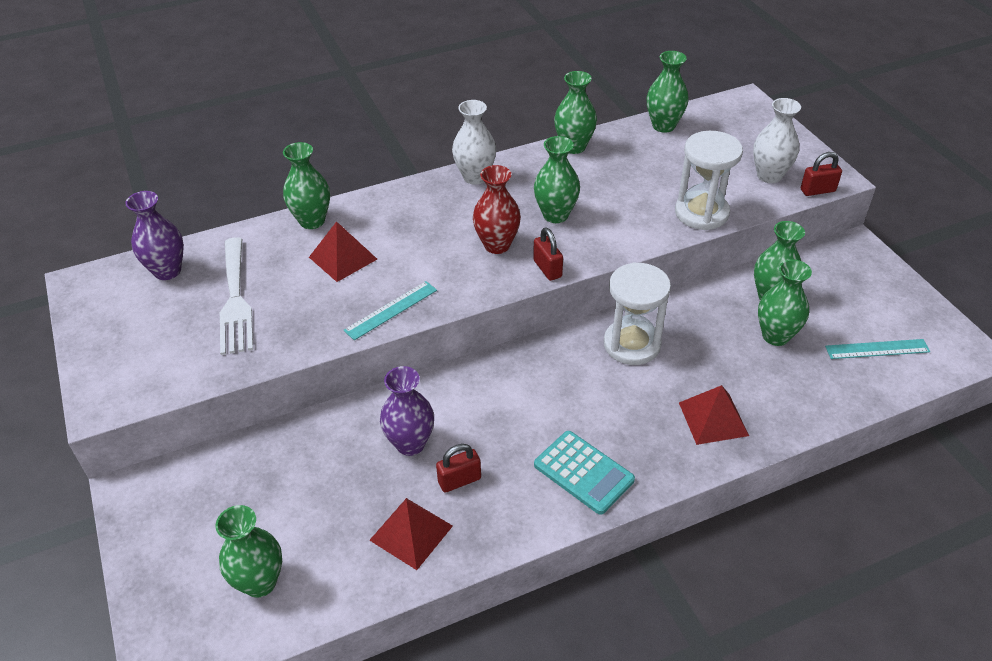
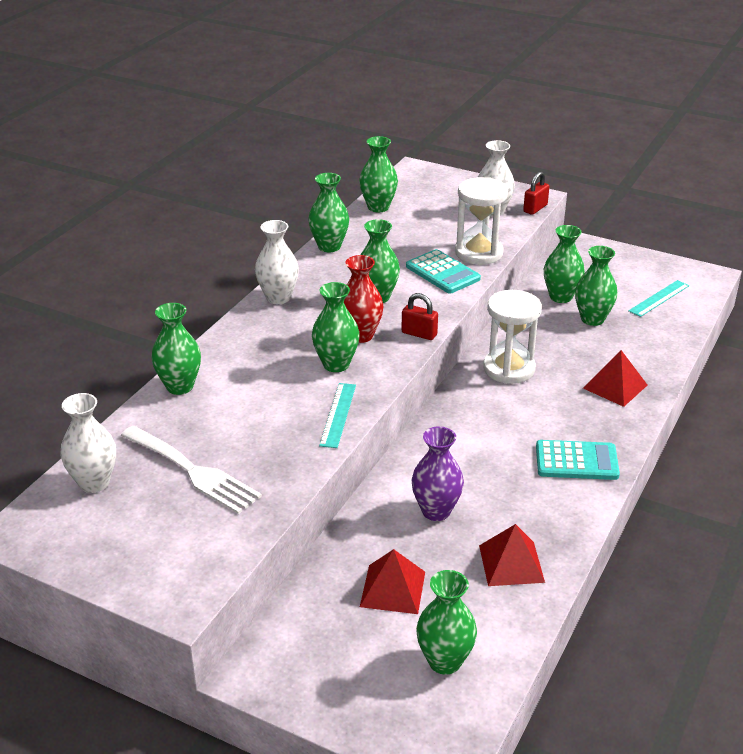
camera: 40 degrees left, 10 degrees down
(167, 271) = (94, 483): purple vase -> white vase
(343, 258) = (246, 399): red pyramid -> red pyramid (393, 589)
(445, 262) = (336, 364): none -> green vase
(459, 480) = (501, 513): red padlock -> none
(642, 218) = (442, 273): none -> turquoise calculator

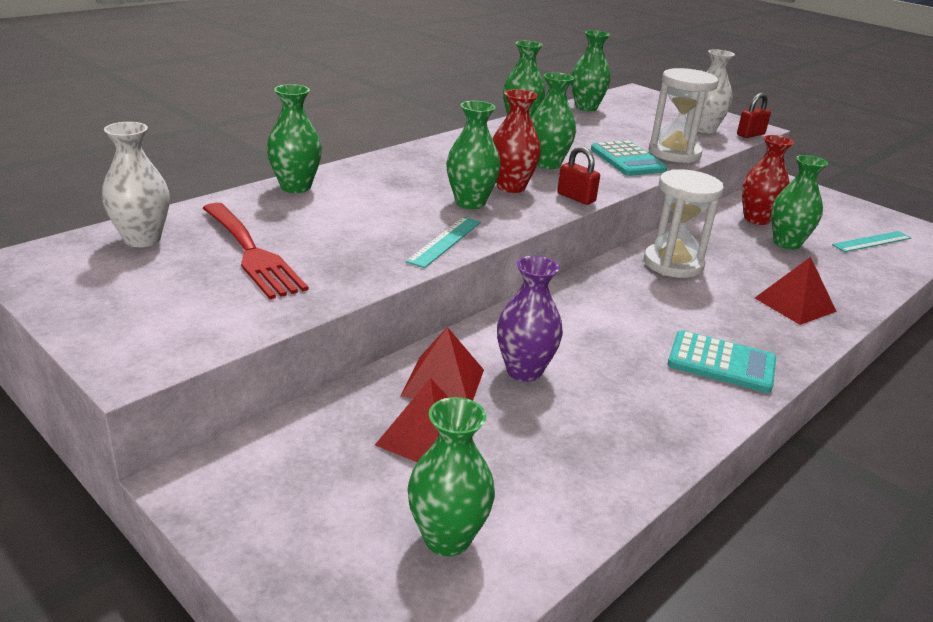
camera: 15 degrees right, 5 degrees down
(193, 472) = (252, 253): white fork -> red fork
(278, 298) = (445, 146): white vase -> none
(511, 563) = (592, 448): red pyramid -> red pyramid (443, 382)
(561, 297) = (756, 219): green vase -> red vase

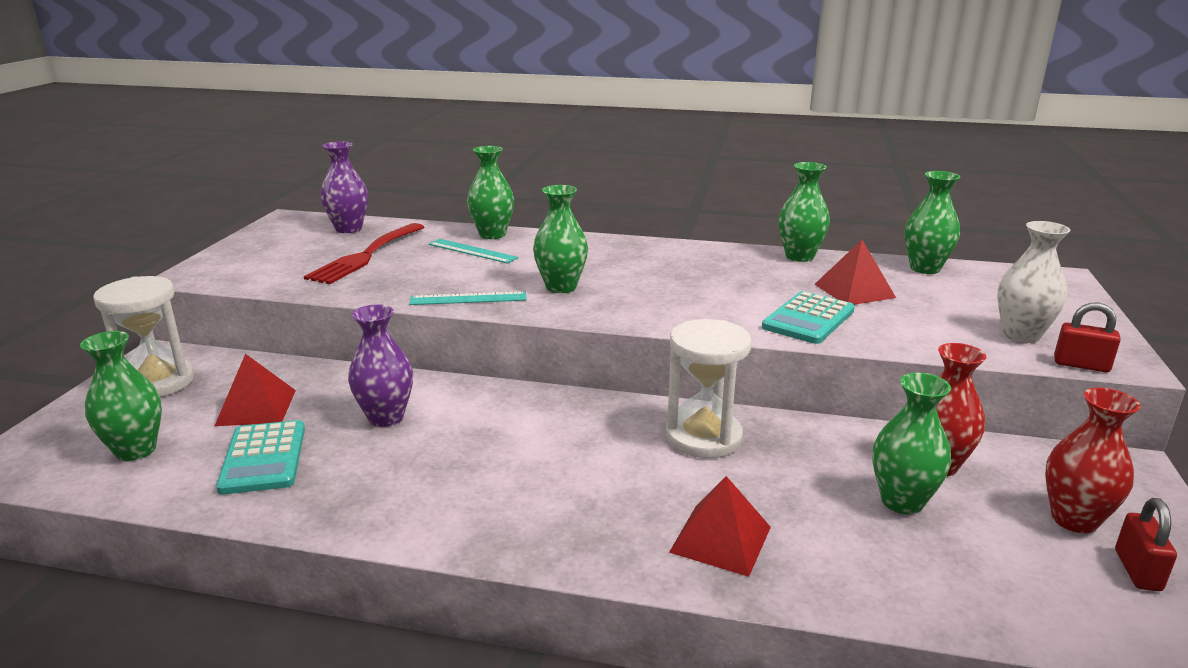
camera: 60 degrees right, 5 degrees down
(142, 239) = (348, 229): white vase -> purple vase
(443, 382) = (336, 391): red pyramid -> red pyramid (854, 290)
(511, 187) = (626, 291): red vase -> red vase (1074, 519)
(547, 164) = (714, 291): green vase -> none
(576, 198) = (651, 320): red padlock -> red padlock (1137, 570)
(674, 153) = (888, 336): white hourglass -> white hourglass (157, 382)
(721, 363) = (508, 514): turquoise calculator -> turquoise calculator (263, 458)
(872, 241) = (1054, 577): turquoise ruler -> turquoise ruler (472, 251)

